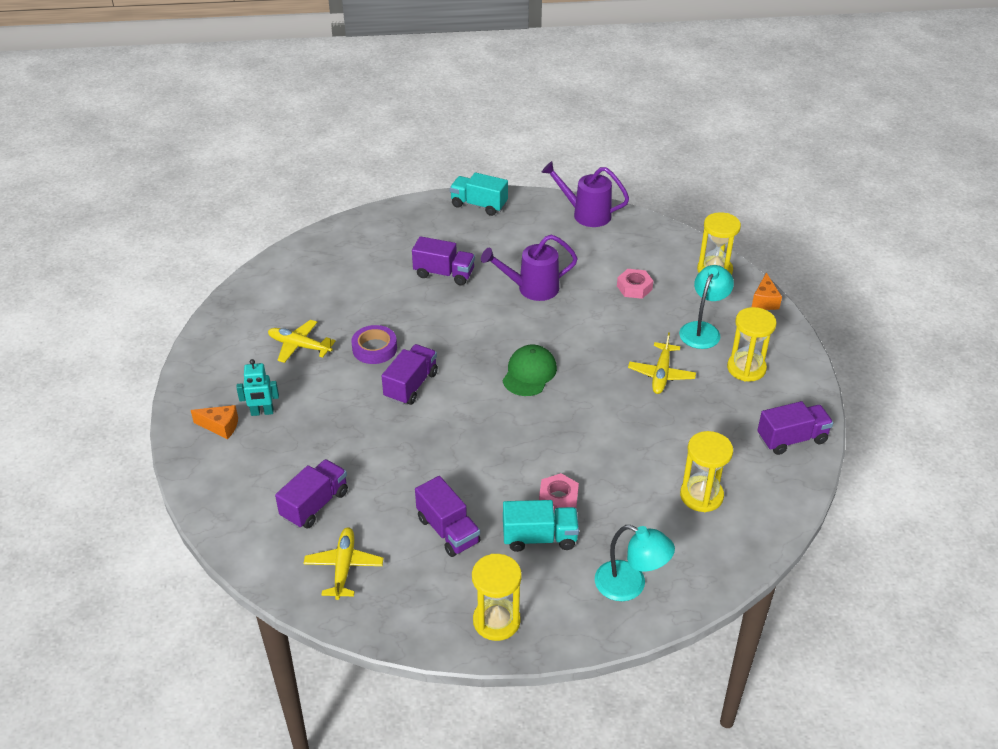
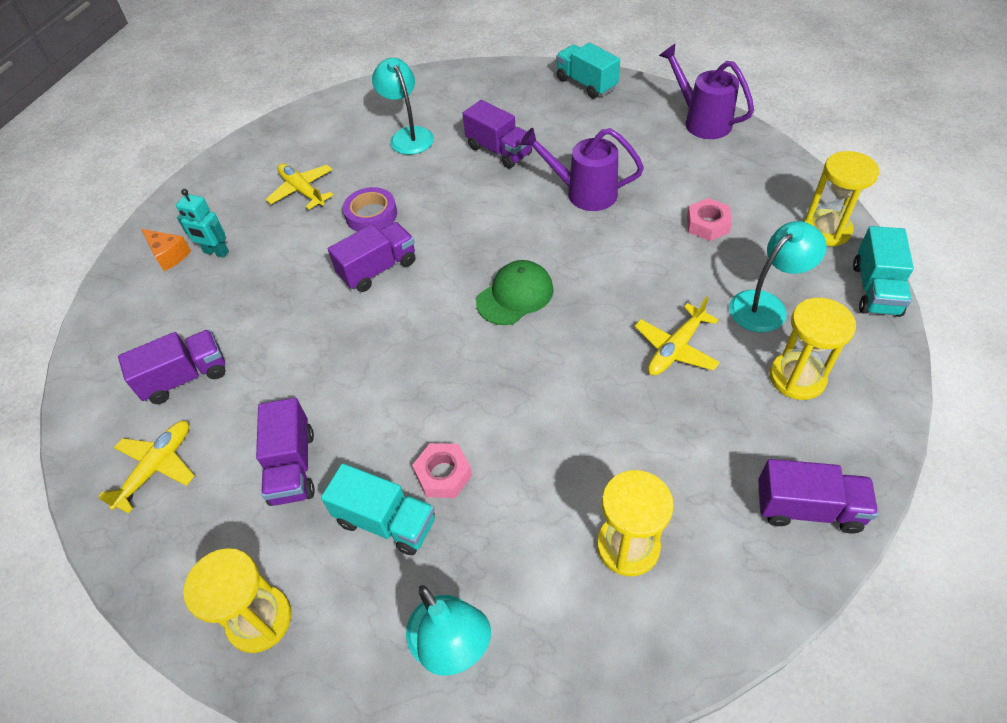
camera: 30 degrees right, 10 degrees up
(358, 280) = (408, 135): none -> turquoise lamp
(764, 300) = (875, 289): orange cheese -> turquoise truck

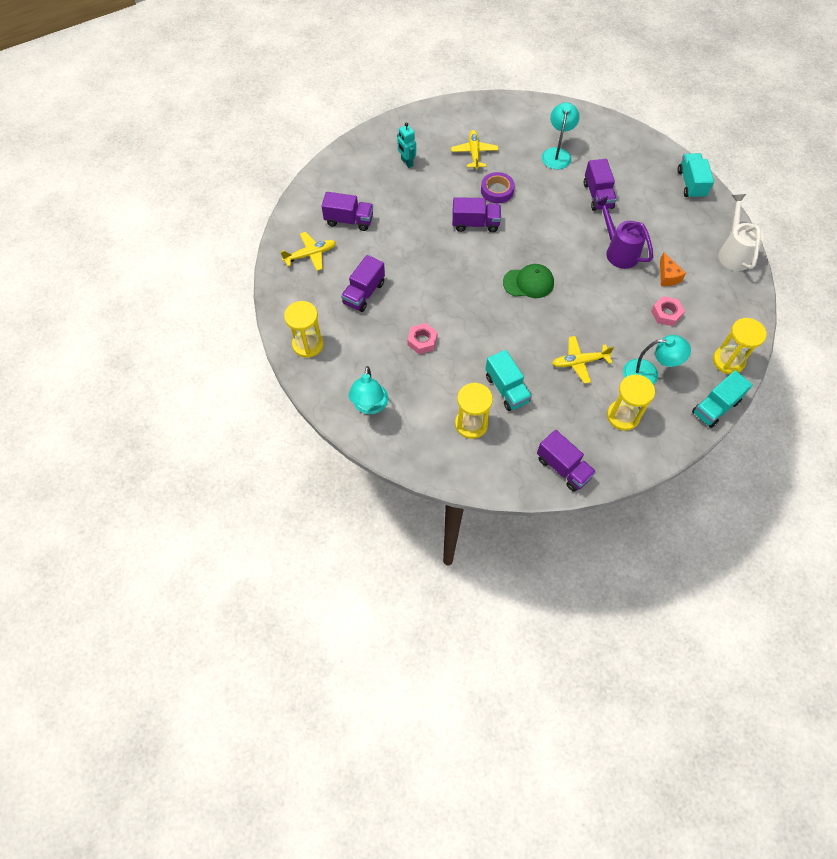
camera: 35 degrees right, 10 degrees up
(168, 255) = (384, 149): orange cheese -> orange cheese (667, 276)
(386, 521) = (383, 343): turquoise truck -> turquoise truck (506, 389)
(702, 121) = (733, 253): purple watering can -> white watering can

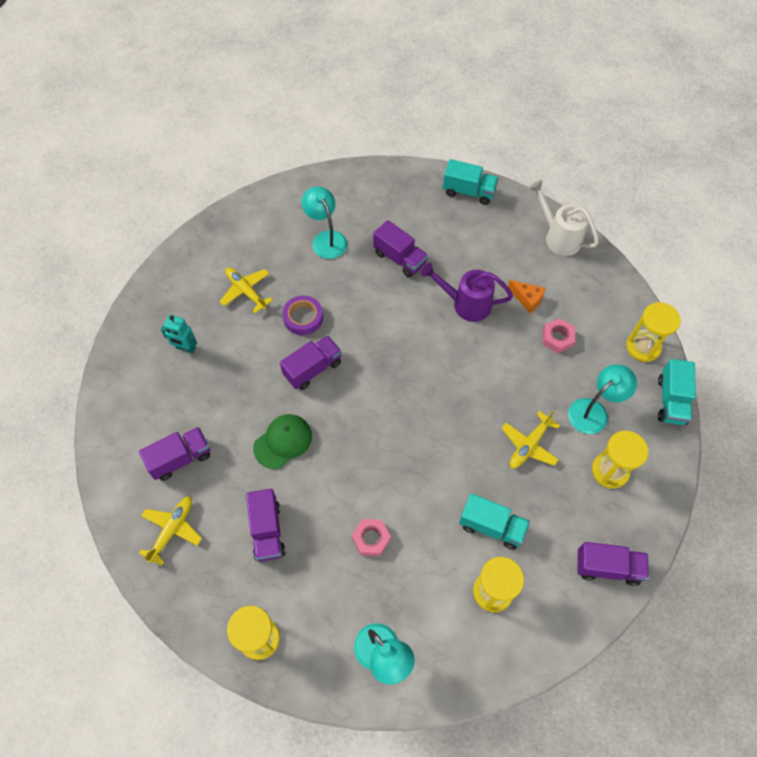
camera: 40 degrees left, 0 degrees up
(528, 283) = (415, 396): green cap -> green cap (283, 441)
(691, 184) = (468, 192): turquoise truck -> turquoise truck turned 150 degrees clockwise

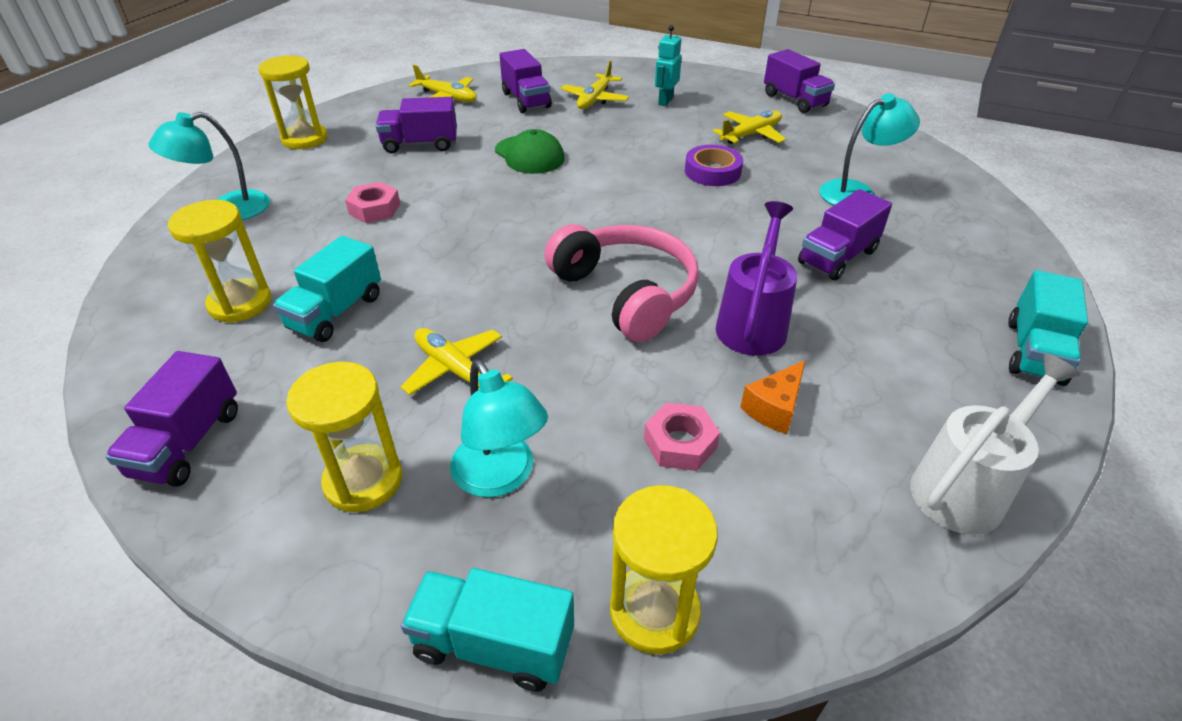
camera: 95 degrees right, 20 degrees down
(180, 402) = (595, 99): none -> yellow plane
(313, 369) = (630, 176): purple truck -> purple truck (794, 100)
(449, 365) = (626, 293): none -> pink headphones

